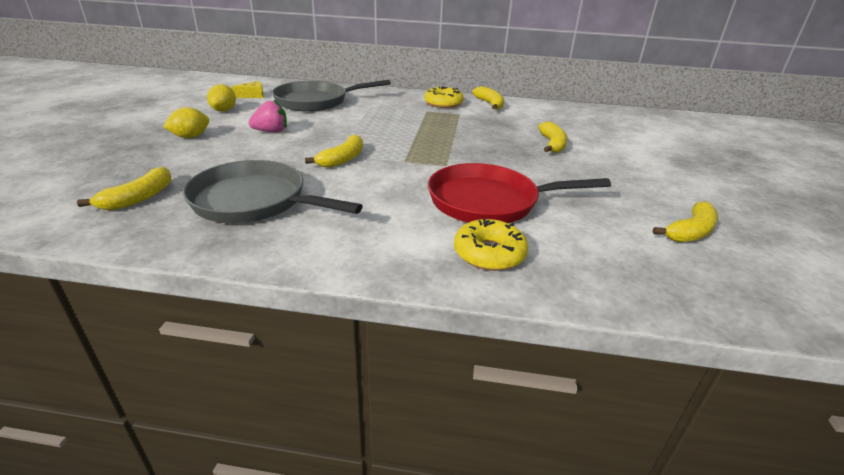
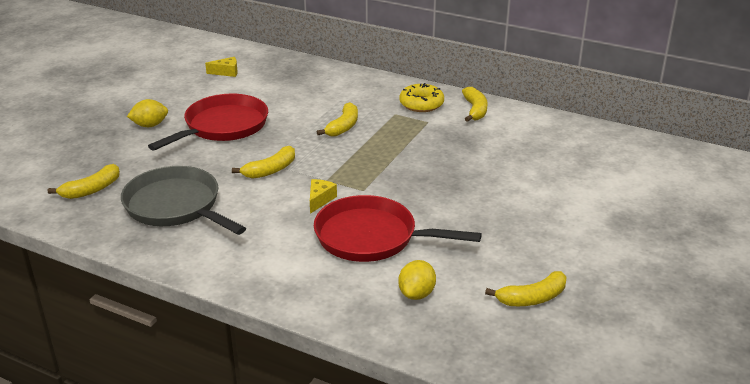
camera: 20 degrees right, 0 degrees up
(224, 110) = (191, 92): yellow lemon -> yellow lemon (416, 294)
(271, 131) = (223, 126): pink strawberry -> red pan
(316, 101) = (286, 87): grey pan -> none
(411, 177) = (320, 200): none -> yellow cheese
(489, 253) = (332, 286): yellow donut -> none
(552, 144) = (495, 178): yellow banana -> yellow banana (343, 127)

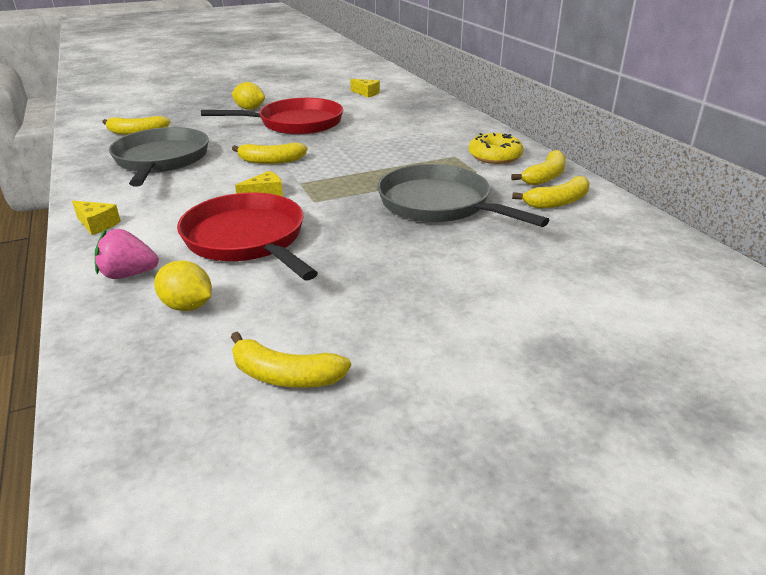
camera: 40 degrees right, 0 degrees up
(242, 277) = (97, 224): none -> yellow cheese
(342, 296) = (129, 274): none -> pink strawberry
(343, 127) = (389, 151): yellow banana -> yellow banana (558, 202)
(416, 294) = (187, 306): yellow lemon -> yellow lemon turned 60 degrees clockwise
(445, 158) = (439, 204): none -> grey pan

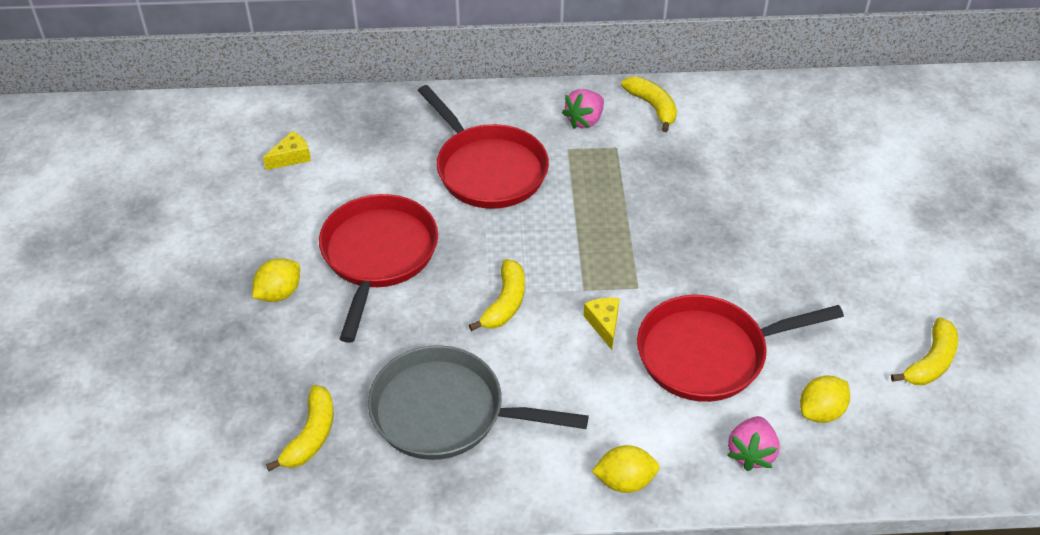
camera: 70 degrees left, 15 degrees up
(97, 224) = (624, 481): yellow cheese -> yellow lemon
(404, 137) = (487, 169): none -> red pan
(439, 204) = (684, 198): grey pan -> none
(495, 156) = (584, 120): yellow donut -> pink strawberry
(558, 202) = (711, 121): yellow banana -> none

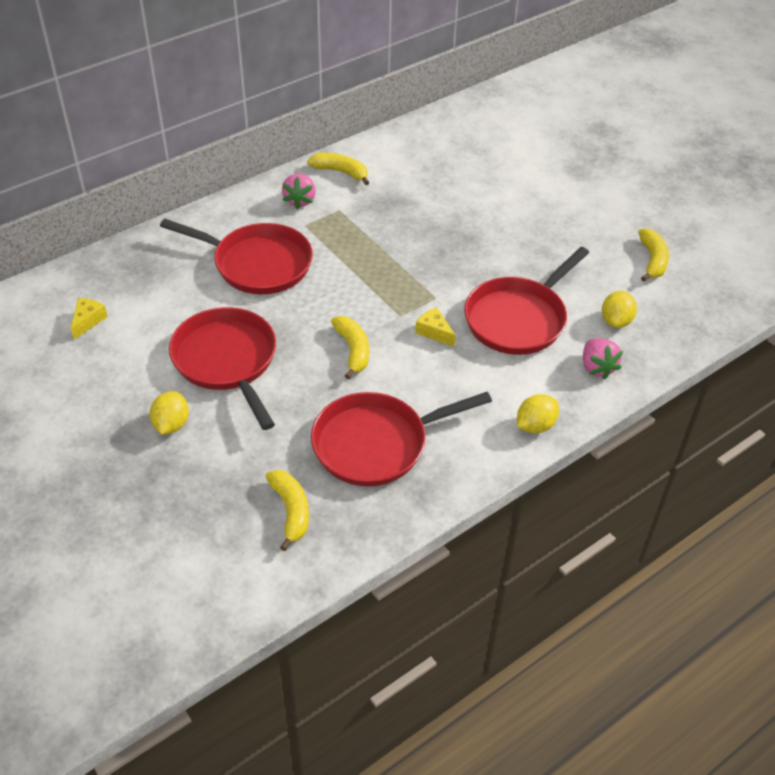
camera: 35 degrees left, 0 degrees up
(446, 412) = (376, 443): grey pan -> red pan

